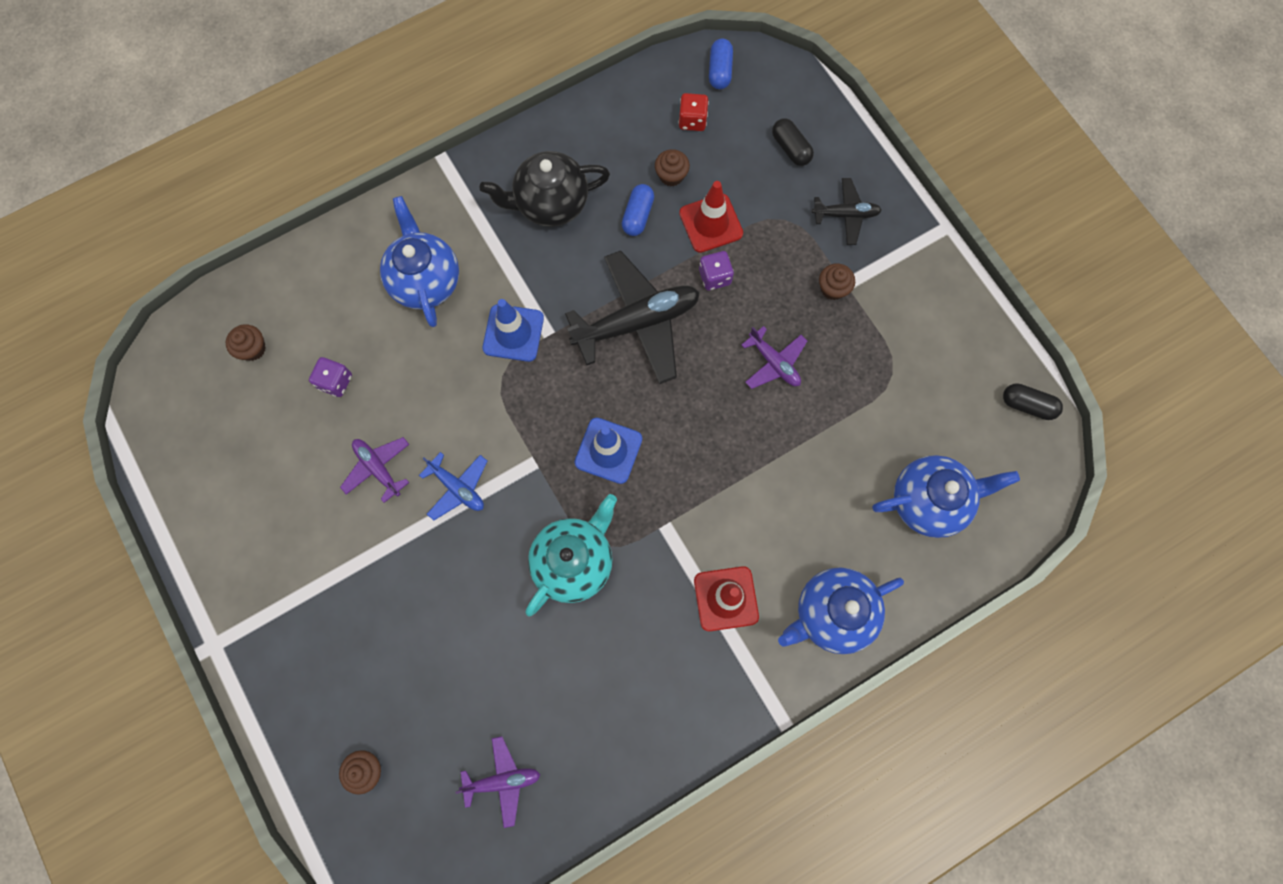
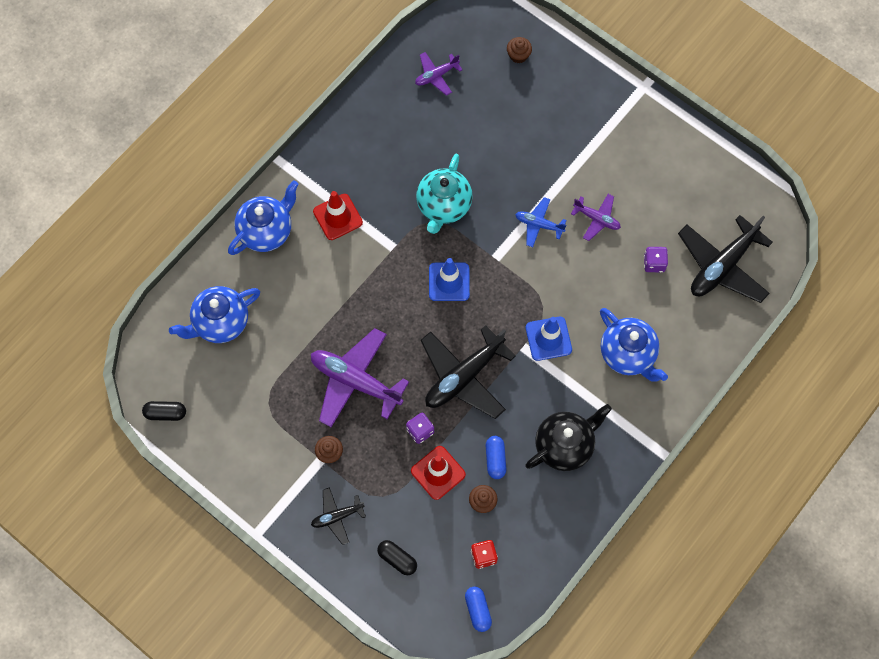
camera: 160 degrees right, 5 degrees down
(252, 348) = (722, 266): brown cupcake -> black plane
(774, 363) = (355, 381): purple plane -> purple plane, size x1.92

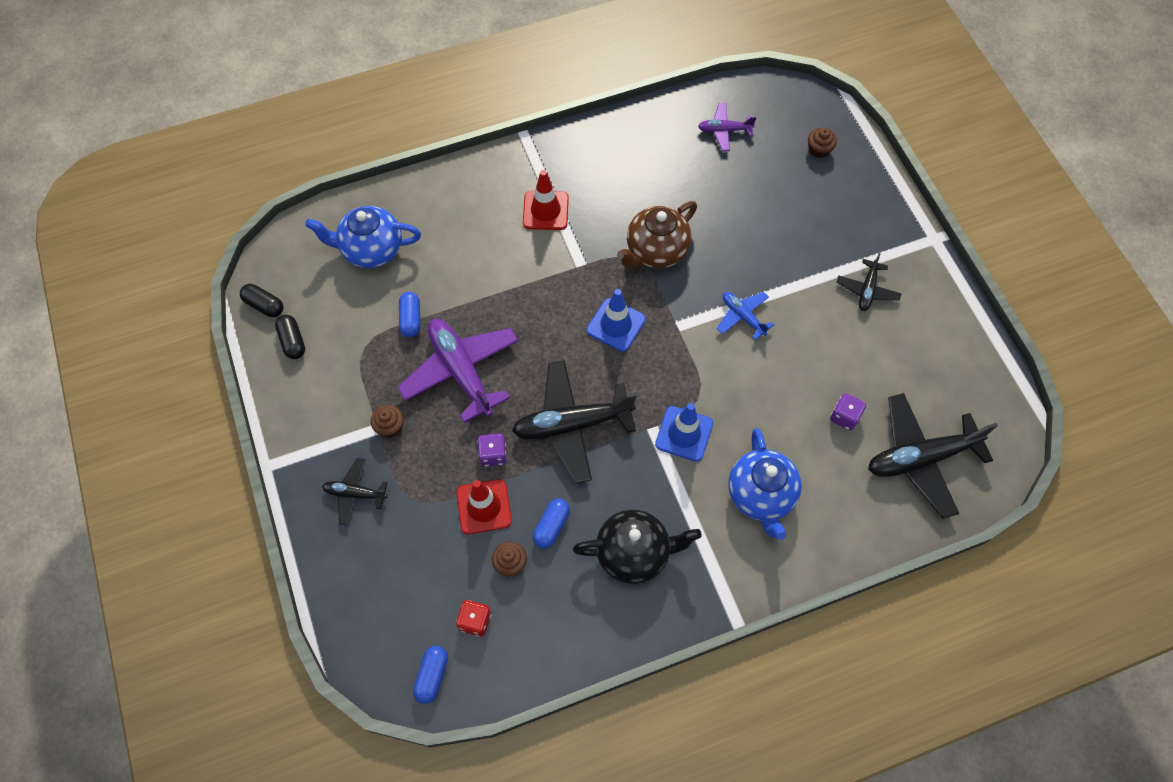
camera: 30 degrees right, 5 degrees down
(266, 231) = (470, 190): blue teapot -> none
(290, 361) = (411, 319): none -> blue capsule
(397, 559) = (385, 572): black capsule -> black capsule (293, 341)
(443, 206) = (656, 251): turquoise teapot -> brown teapot
(596, 219) = (808, 341): purple plane -> none
(617, 155) = (867, 290): none -> black plane

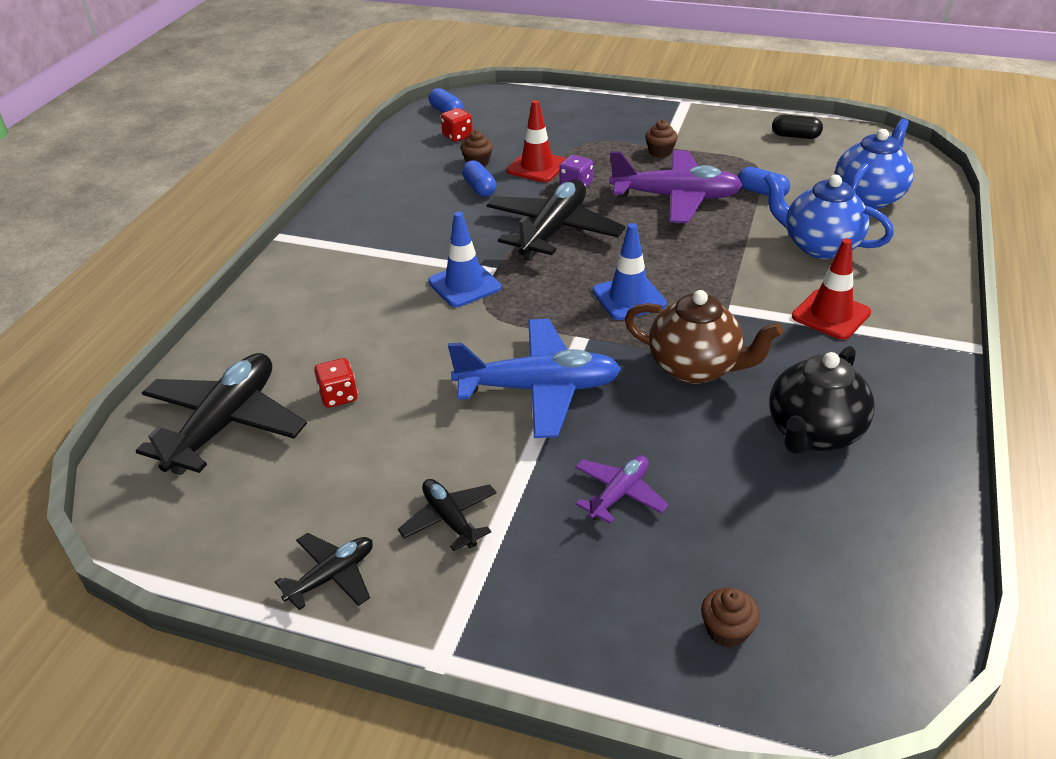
camera: 130 degrees right, 25 degrees down
(264, 305) = (849, 134): black capsule -> none
(355, 493) = (619, 123): black plane -> black plane (332, 576)
(634, 553) = (404, 214): black teapot -> black teapot (813, 433)
(656, 251) = (695, 368): brown teapot -> brown teapot turned 120 degrees clockwise
(724, 130) = (851, 537): purple plane -> purple plane (619, 494)
(743, 316) = (538, 389): blue plane -> blue plane, size x1.92
(760, 495) = (350, 299): blue teapot -> blue teapot (819, 246)
(844, 417) = (338, 396): purple dice -> red dice

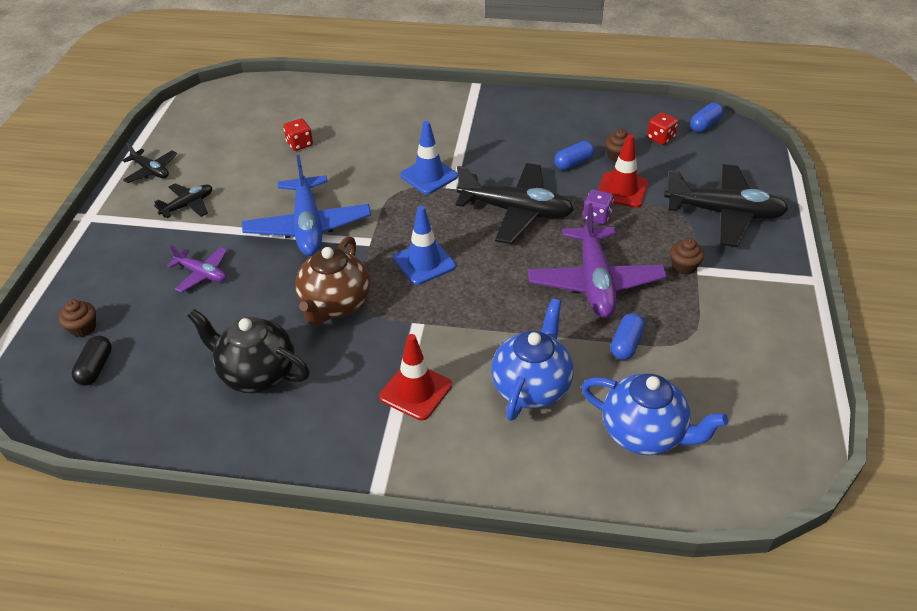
camera: 80 degrees right, 5 degrees up
(225, 424) = (274, 109): black plane -> black plane (724, 213)
(795, 136) = (768, 373): black capsule -> black capsule (95, 368)

